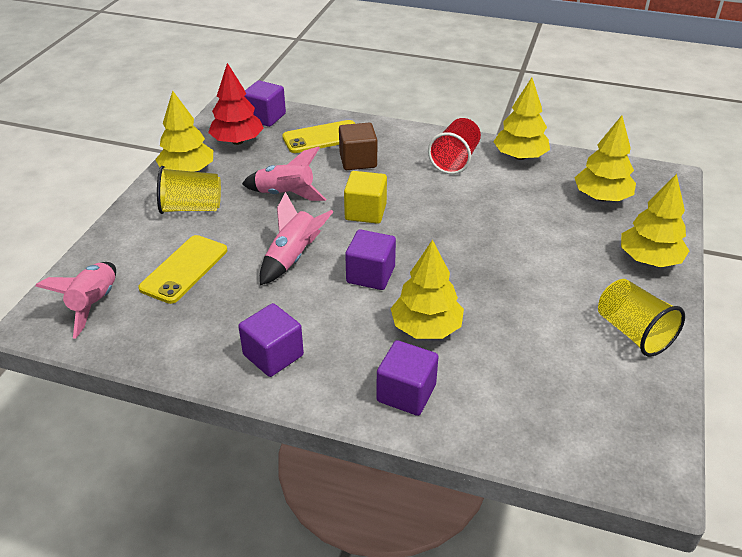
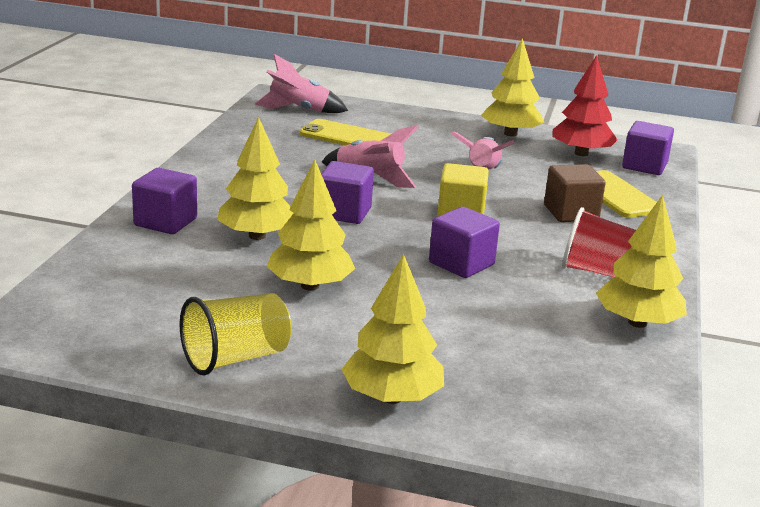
camera: 85 degrees right, 15 degrees down
(191, 208) = (445, 137): yellow cup -> none
(273, 355) = (227, 170): purple cube -> purple cube (461, 264)
(601, 197) = (548, 380): yellow tree -> yellow tree (309, 286)

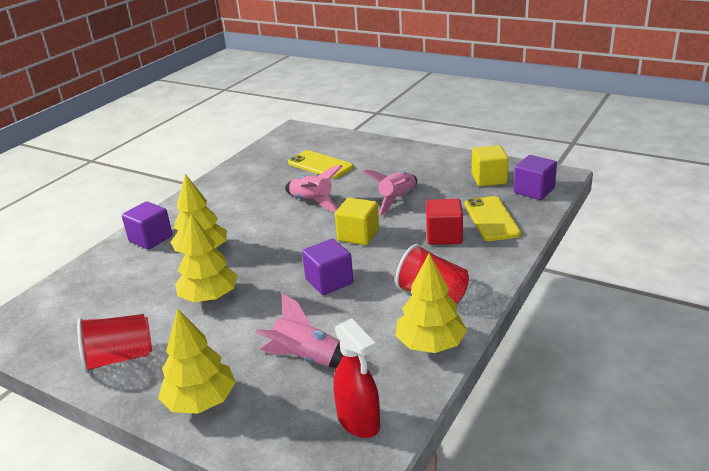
camera: 20 degrees right, 5 degrees up
(236, 358) = (120, 358): yellow cup -> red cup
(298, 110) = (301, 142): pink rocket -> pink rocket (306, 359)
(344, 213) = (274, 233): purple cube -> none
(510, 134) = (444, 161): yellow tree -> none
(571, 213) = (444, 236): brown cube -> red cube
(581, 153) = (489, 179): red tree -> yellow cube
(610, 403) = (358, 421): none -> red spray bottle

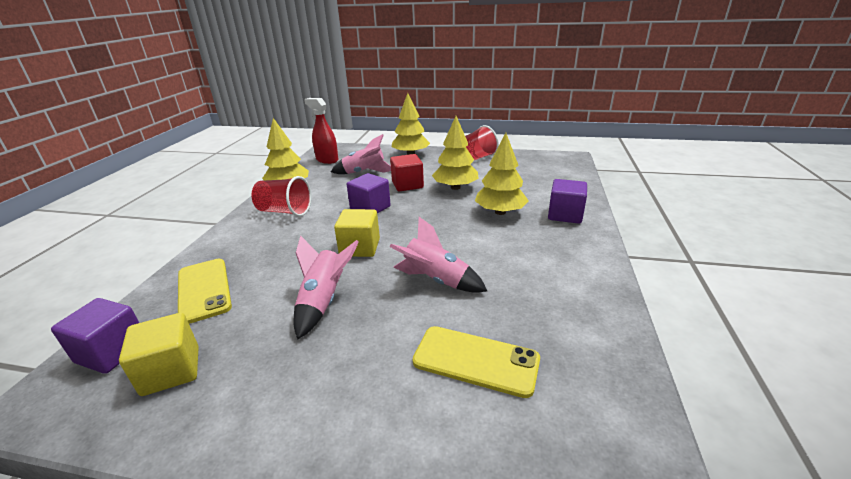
camera: 160 degrees right, 0 degrees up
(444, 236) = (267, 260): red cube -> red cube (407, 185)

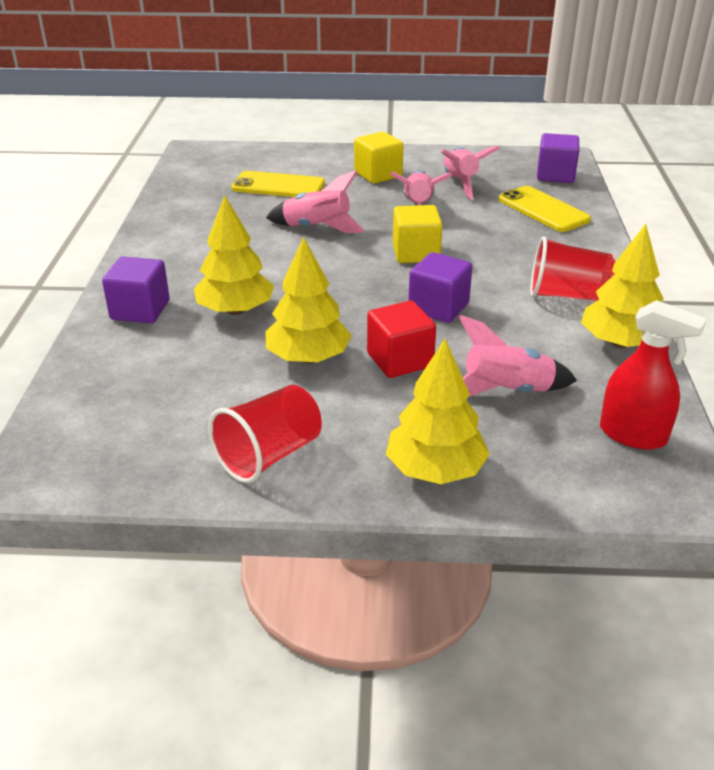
camera: 170 degrees right, 5 degrees up
(171, 371) = (495, 171): yellow cube -> yellow cube (378, 174)
(242, 344) = (460, 183): none -> pink rocket

